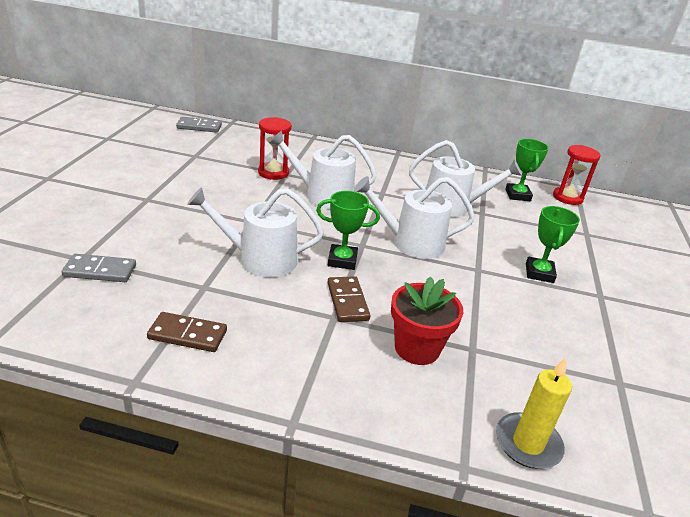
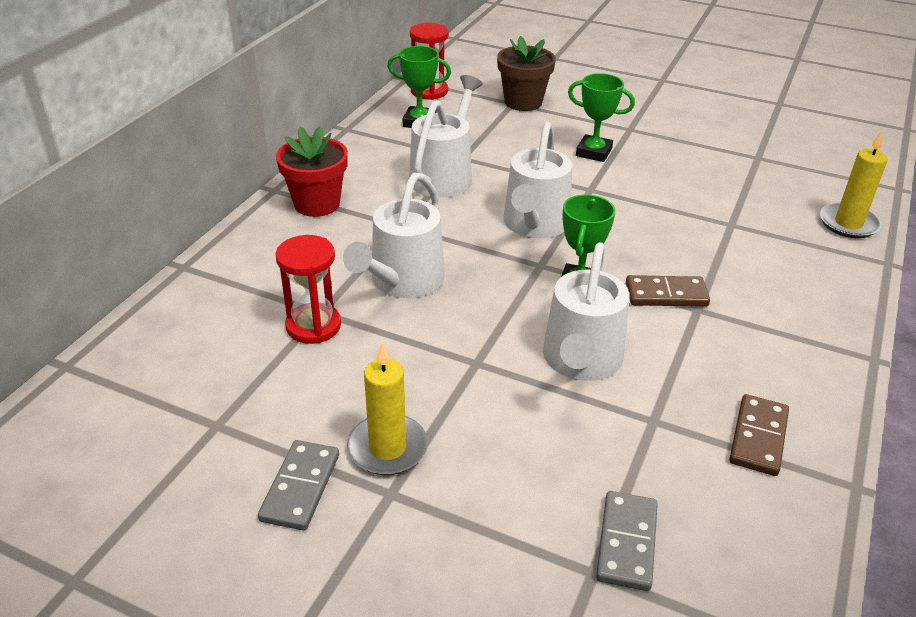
camera: 75 degrees left, 5 degrees up
(179, 197) = (387, 448): none -> yellow candle
(199, 127) = (70, 416): grey domino -> grey domino (300, 487)
(417, 348) = (739, 259): red flower pot -> red flower pot (317, 204)
(593, 239) = (523, 102): none -> brown flower pot

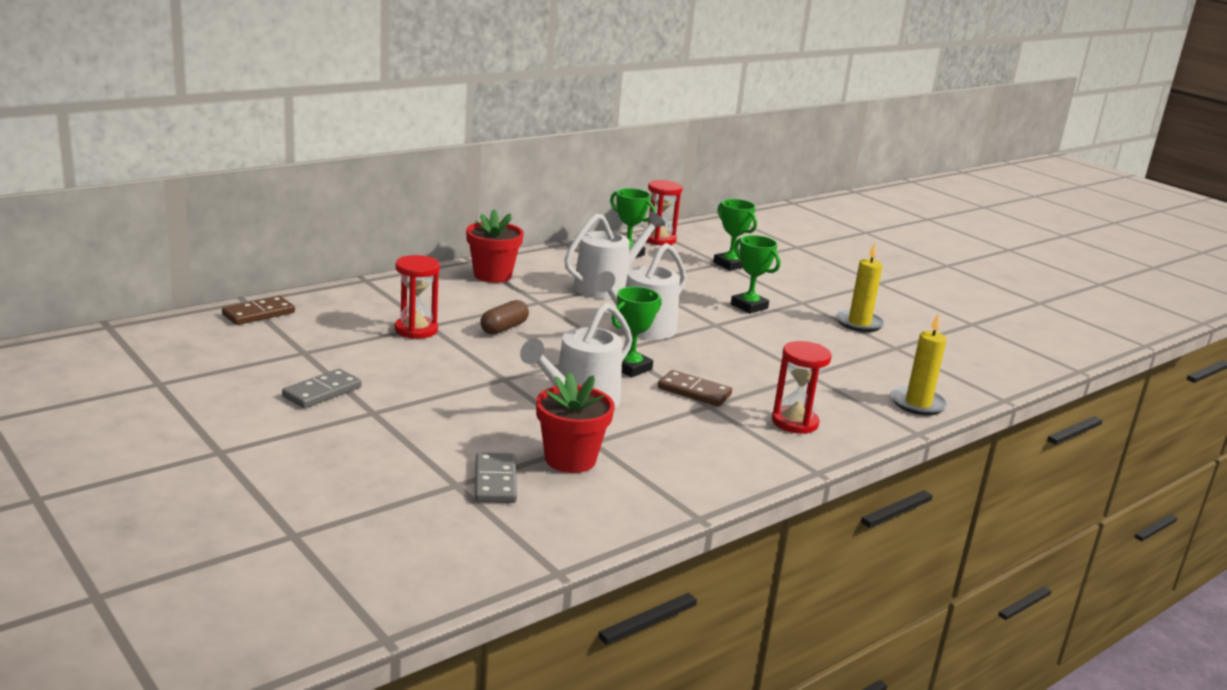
camera: 25 degrees right, 15 degrees down
(387, 448) = (395, 394): yellow candle -> yellow candle (859, 323)
(403, 281) = (504, 328): white watering can -> brown capsule
(523, 102) = (730, 264): brown flower pot -> green trophy
(626, 542) = (495, 481): grey domino -> grey domino turned 45 degrees counterclockwise
(661, 461) = (570, 459): none -> red flower pot
(758, 437) = (659, 474): brown domino -> brown domino (258, 314)
(787, 297) = (794, 422): none -> red hourglass

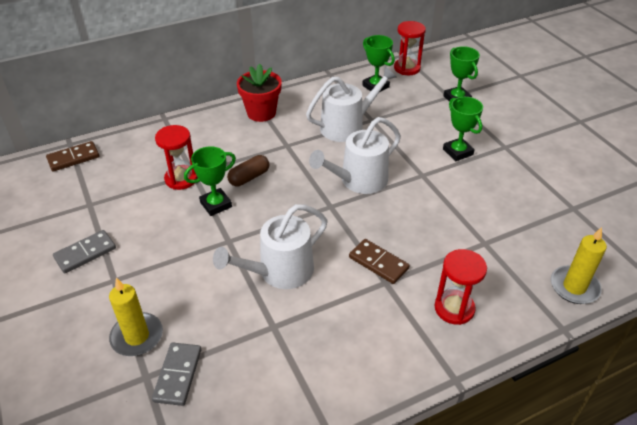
camera: 15 degrees right, 20 degrees up
(570, 459) = (247, 349): red flower pot -> none
(630, 368) = (334, 230): green trophy -> green trophy (216, 204)
(859, 323) = (548, 175): yellow candle -> yellow candle (137, 336)

